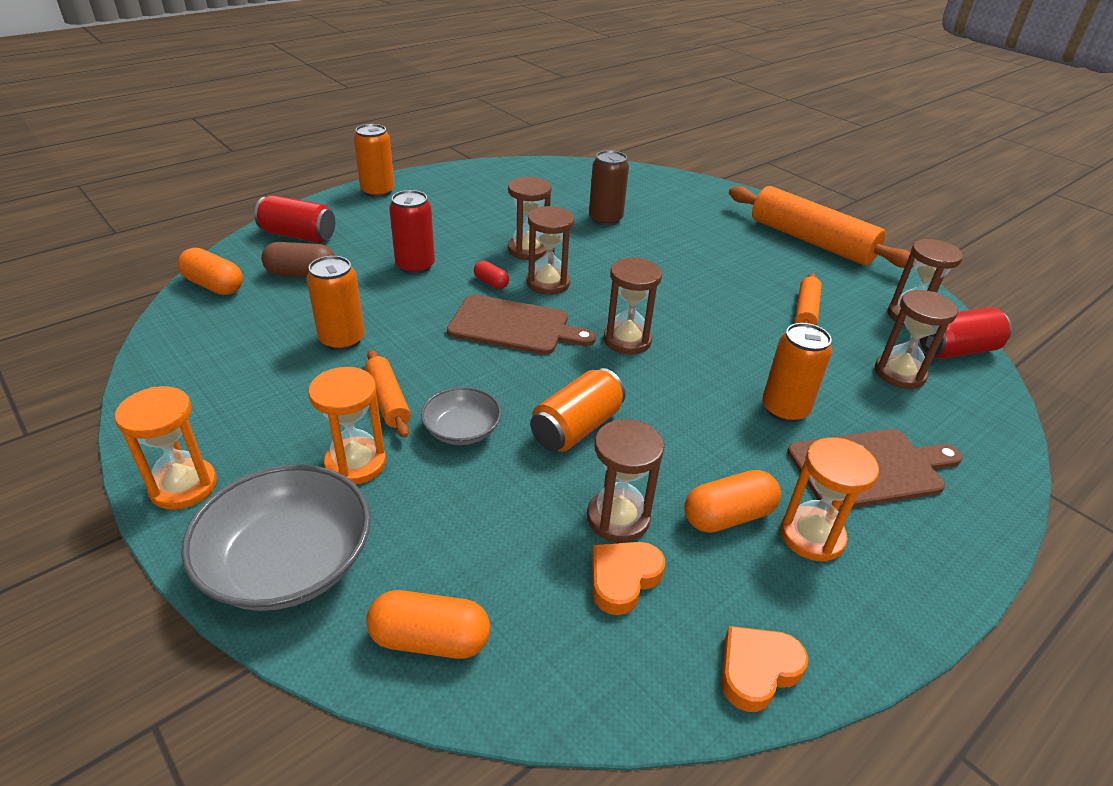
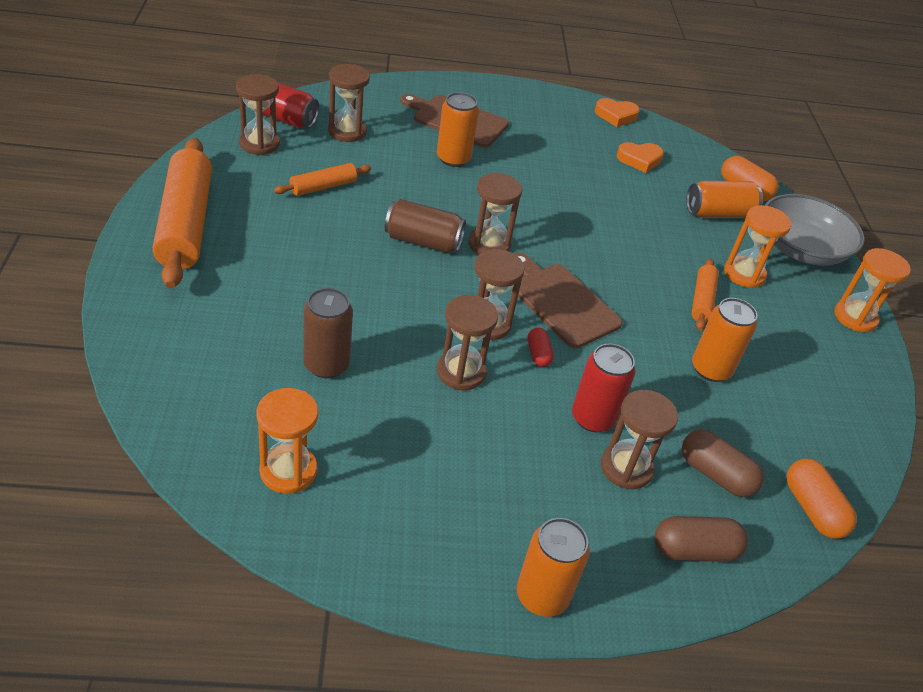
camera: 145 degrees left, 5 degrees up
(298, 235) = (694, 550): red can -> brown capsule
(462, 430) = (665, 256): grey bowl -> none
(576, 428) = (592, 219): orange can -> orange can (718, 213)
(618, 518) = (617, 176): brown hourglass -> brown hourglass (626, 468)
(673, 313) = (423, 241): none -> brown can
(728, 516) = (560, 148): orange capsule -> none
(812, 536) = (531, 123): orange hourglass -> orange hourglass (288, 471)

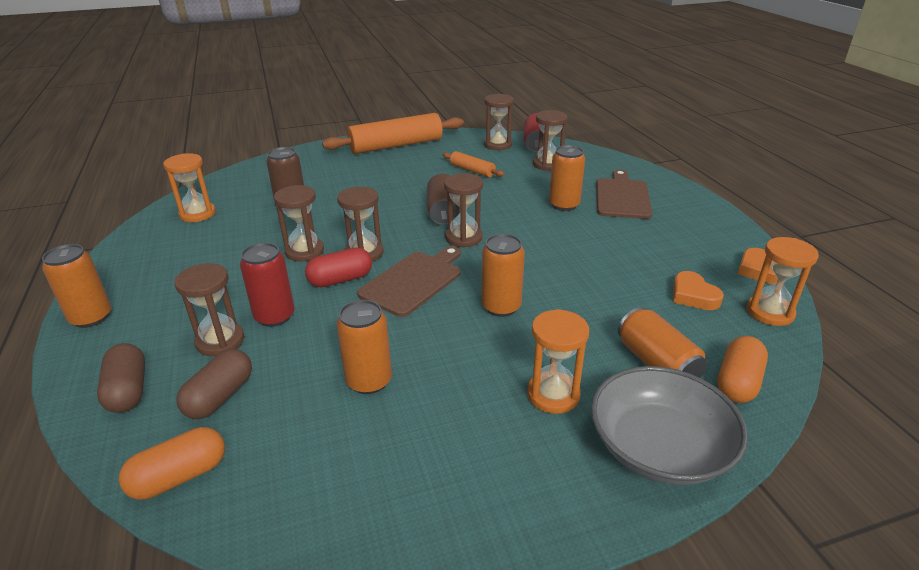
camera: 80 degrees right, 10 degrees down
(538, 354) = (340, 280): red capsule -> red capsule, size x1.70
(624, 261) = (501, 307): none -> orange can
(701, 300) = (478, 364): orange rolling pin -> none
(855, 317) = (548, 517): orange hourglass -> orange hourglass (770, 312)

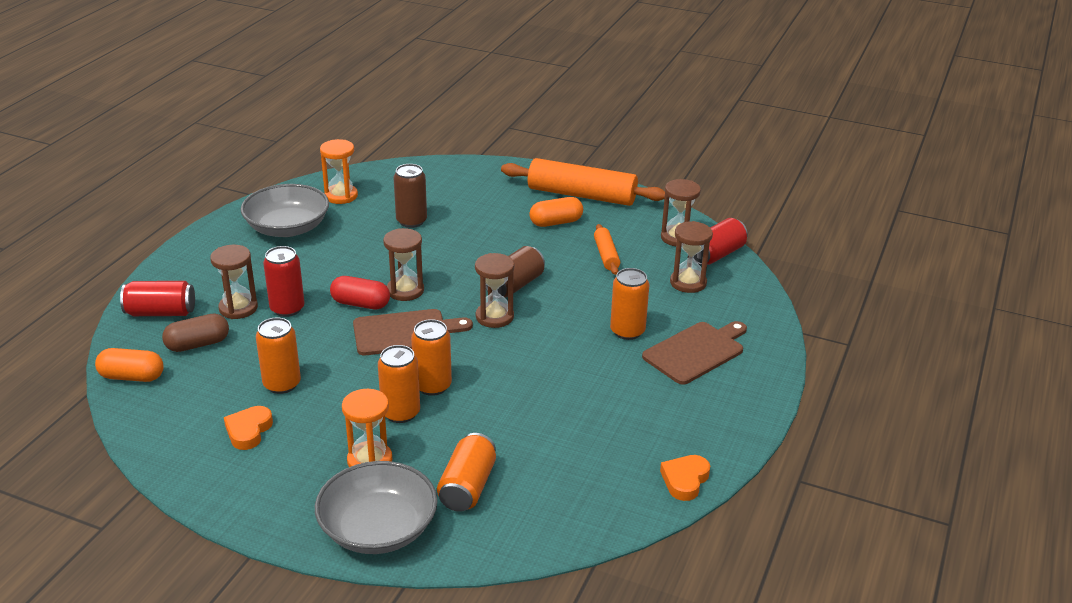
camera: 40 degrees right, 0 degrees up
(91, 317) = (193, 251): orange can -> orange can (401, 413)
(128, 391) = (161, 312): brown capsule -> red can
(177, 256) = (287, 228): none -> grey bowl
(304, 251) = (368, 267): brown hourglass -> none
(693, 295) = (587, 463): orange heart -> orange heart (248, 431)
(738, 382) = (498, 533): orange capsule -> orange capsule (556, 222)
(770, 312) = (622, 511): orange hourglass -> none

